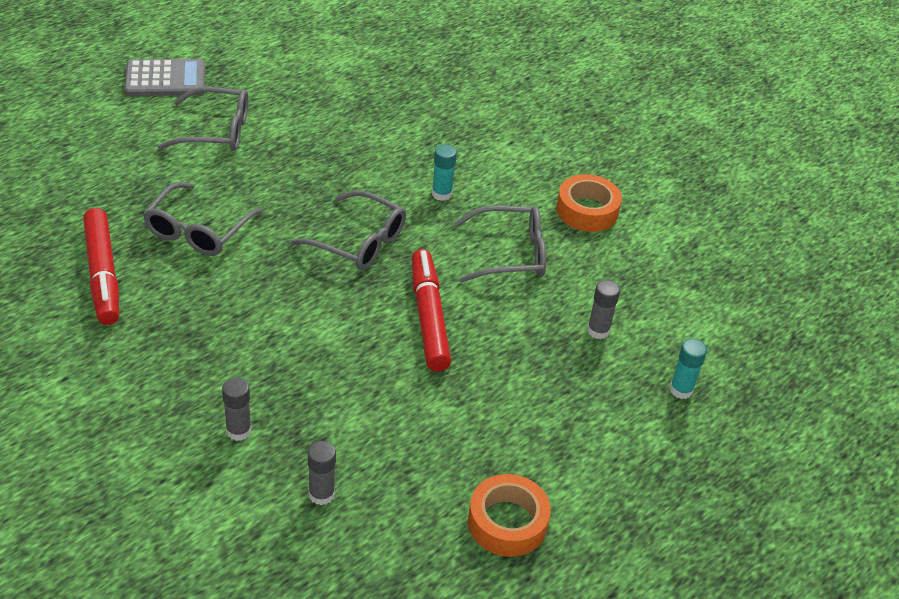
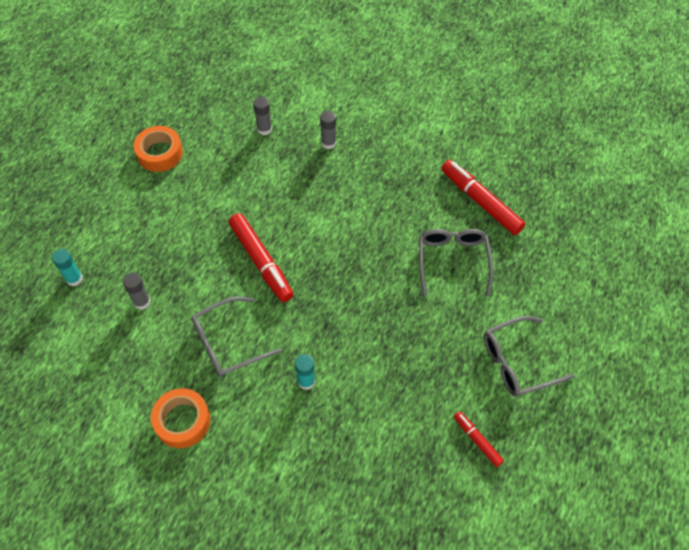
camera: 160 degrees right, 15 degrees up
(165, 79) = (605, 403): grey calculator -> none
(307, 100) = (477, 440): none -> red marker
(358, 241) = (341, 303): grey glasses -> none

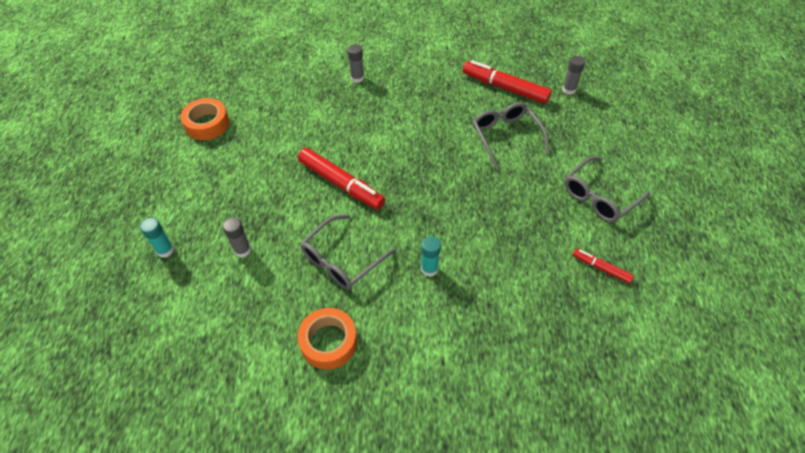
camera: 20 degrees left, 5 degrees down
(264, 129) = (296, 82): grey glue stick -> grey glue stick (568, 90)

